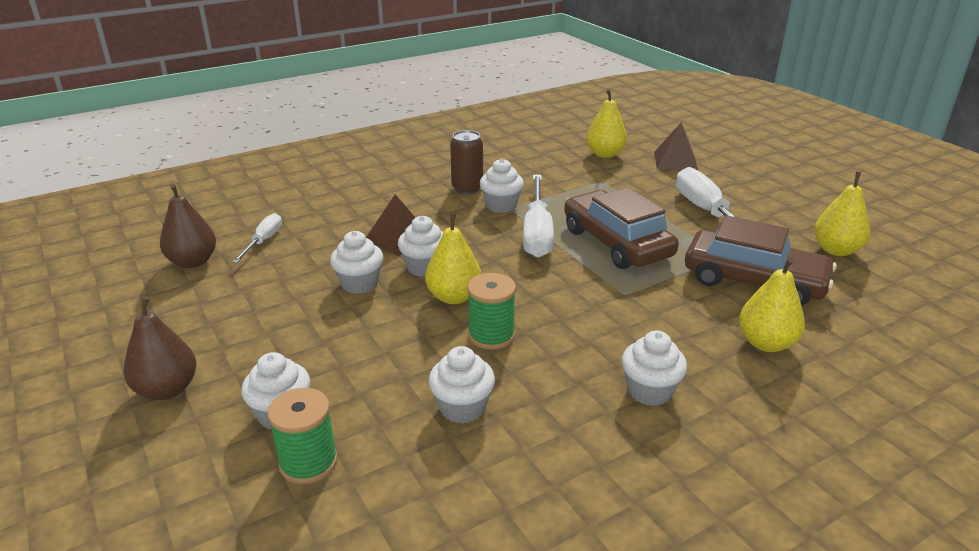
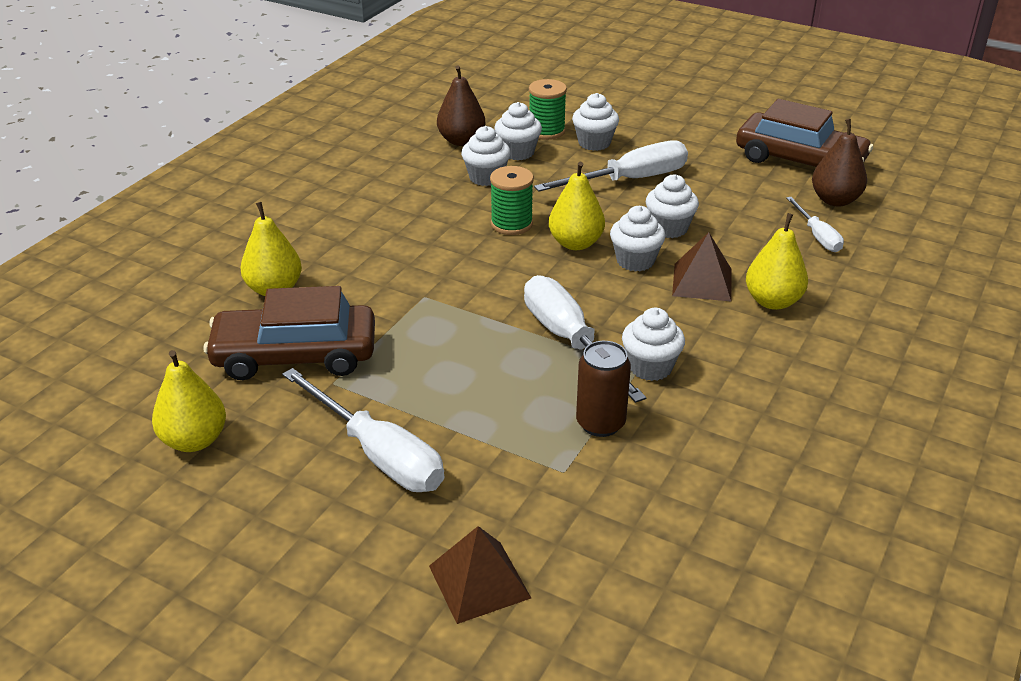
camera: 150 degrees right, 5 degrees up
(167, 390) = (682, 132): brown pear -> brown pear (461, 141)
(320, 345) = (629, 180): none -> white screwdriver
(467, 188) = (724, 382): brown can -> brown can (600, 423)
(605, 154) = (609, 551): yellow pear -> yellow pear (773, 301)
(616, 243) = (469, 357): brown car -> brown car (799, 160)
(649, 391) = (361, 224): white cupcake -> white cupcake (518, 152)

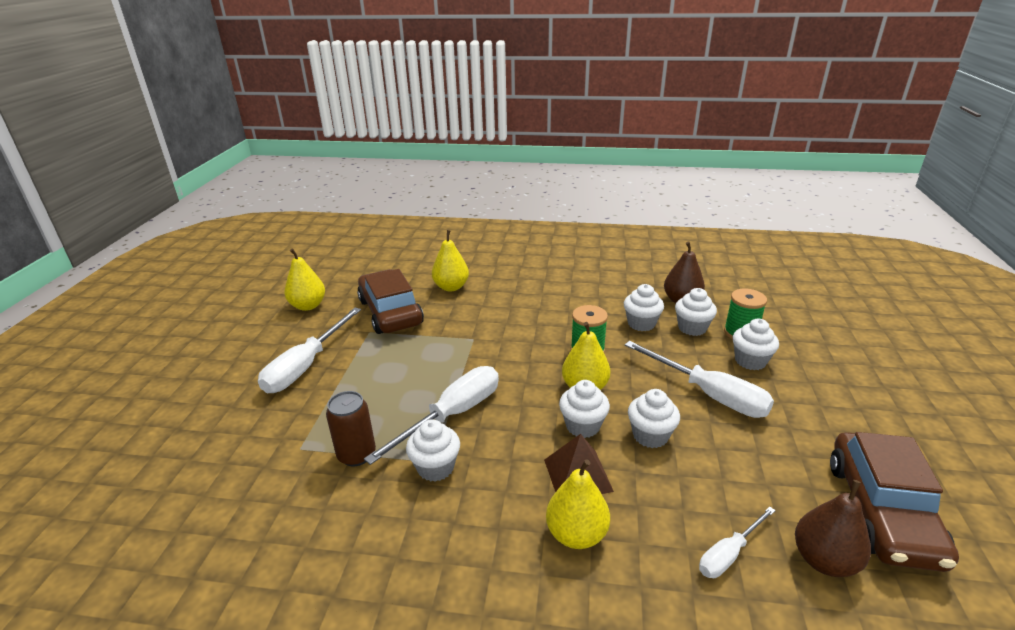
camera: 70 degrees right, 5 degrees down
(479, 581) = (191, 436): brown pyramid -> none

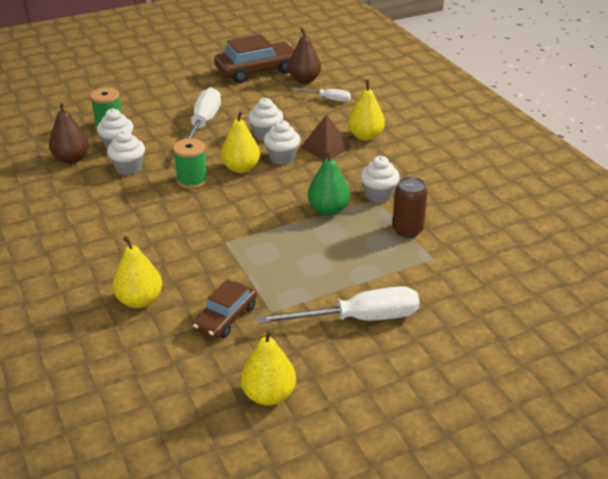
camera: 125 degrees left, 5 degrees up
(390, 312) = (226, 317): brown car -> brown car, size x0.59
(452, 415) = (328, 209): white screwdriver -> green pear
(750, 361) = (148, 117): white cupcake -> none

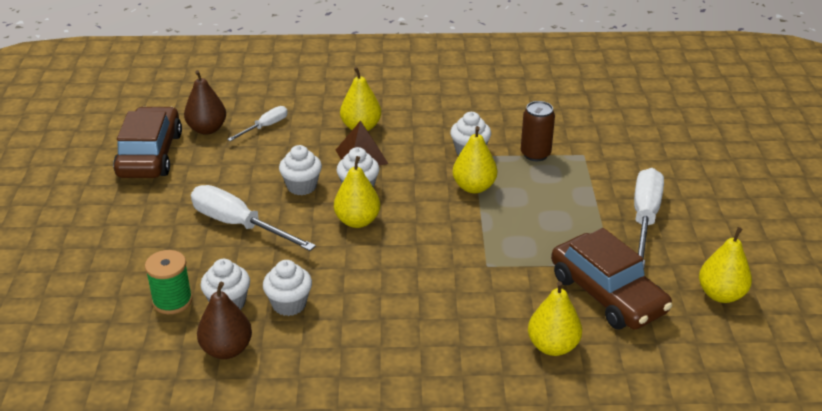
camera: 65 degrees left, 0 degrees up
(192, 180) = (355, 261): green spool -> none
(226, 317) = (607, 294): brown car -> brown car, size x1.69
(328, 209) = (474, 187): green pear -> yellow pear

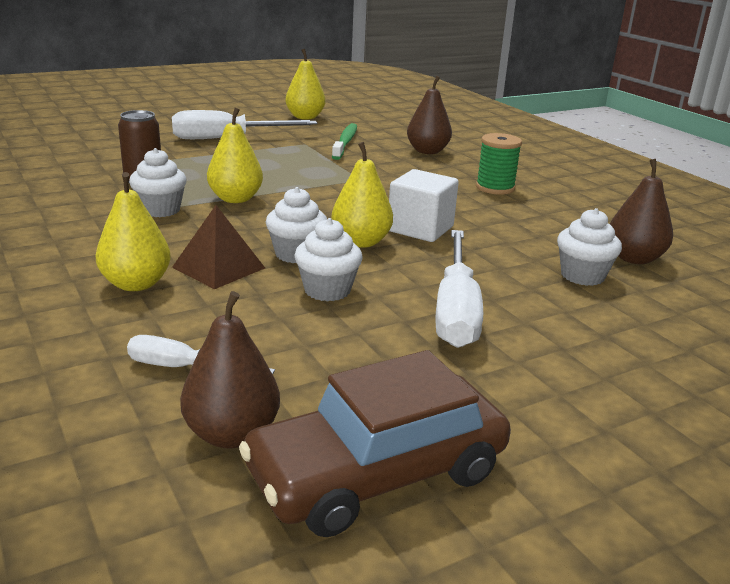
camera: 120 degrees left, 10 degrees down
(172, 301) = (633, 309): green spool -> green spool (495, 188)
(289, 304) = (533, 245): white cupcake -> none
(359, 258) = (420, 229): none -> white cube
(552, 346) = (427, 151): yellow pear -> brown pear
(607, 294) = (345, 142): brown car -> green toothbrush

